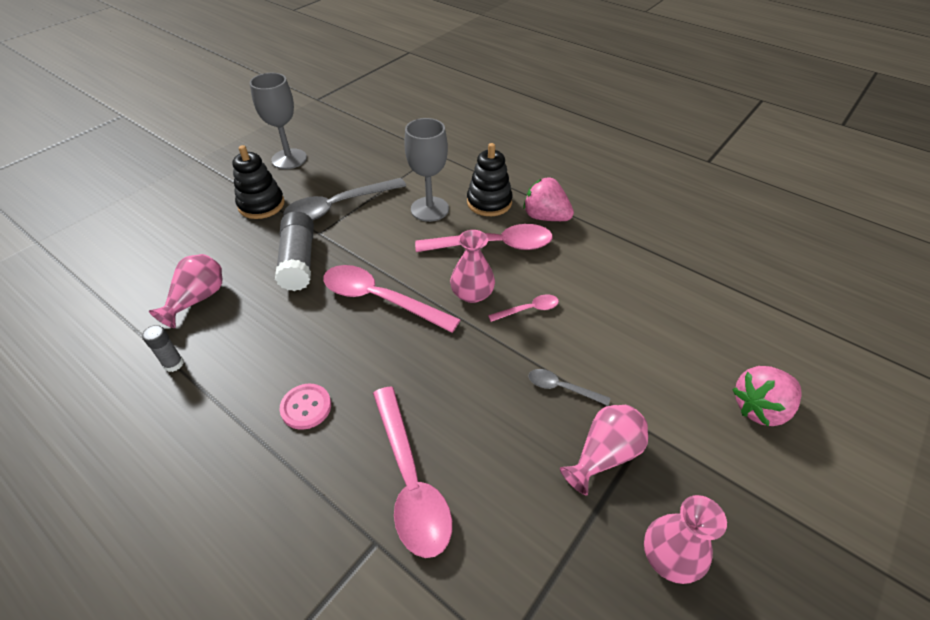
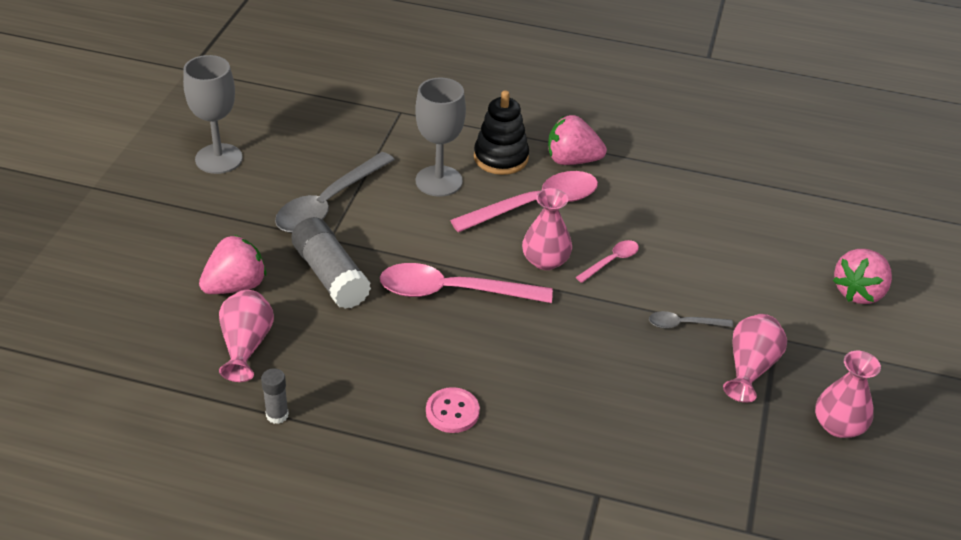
camera: 25 degrees left, 5 degrees down
(228, 251) = (235, 286): none -> pink strawberry
(261, 205) = (231, 223): black stacking toy -> none
(410, 481) = (596, 440): pink spoon -> none

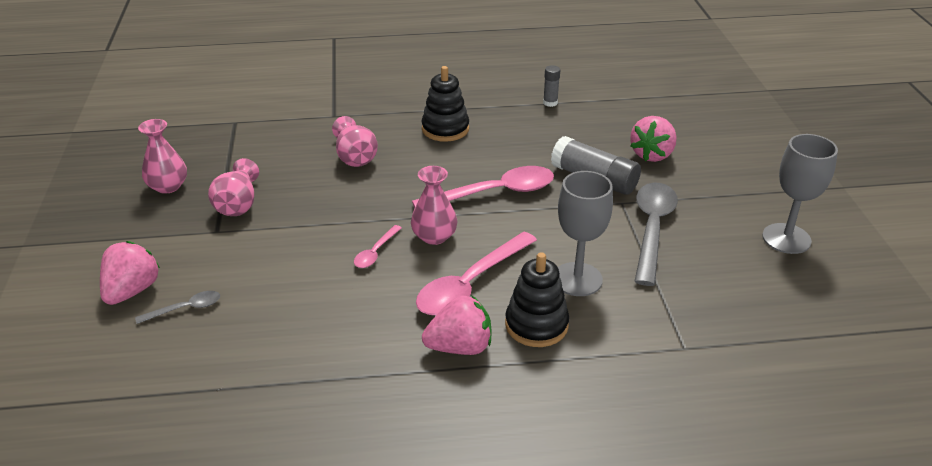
camera: 160 degrees right, 5 degrees down
(246, 346) = (605, 126): pink vase -> pink vase (355, 157)
(452, 412) = (445, 129): pink button -> black stacking toy
(683, 324) = (298, 220): grey spoon -> grey spoon (186, 308)

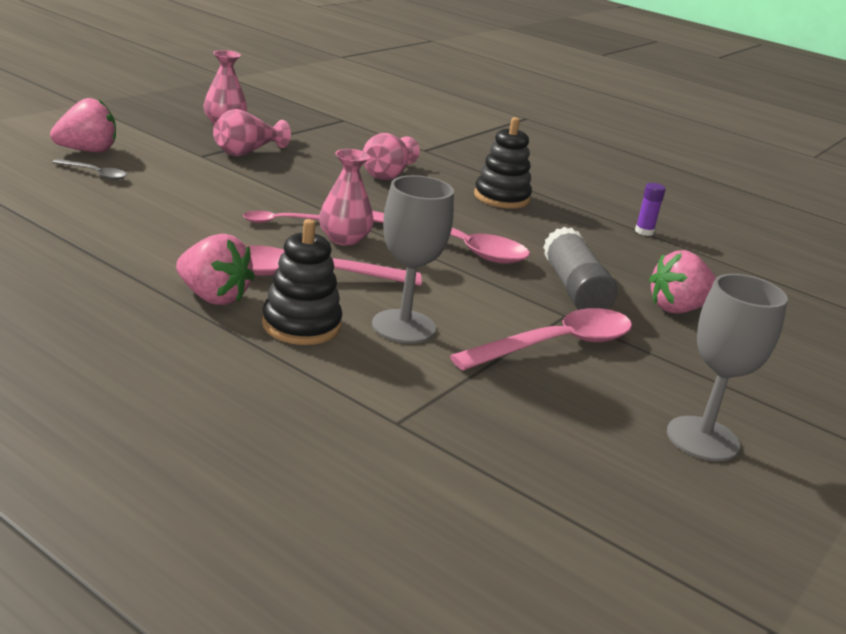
camera: 40 degrees right, 10 degrees down
(550, 103) = (644, 232): grey glue stick -> purple glue stick
(652, 229) = (556, 345): grey spoon -> pink spoon

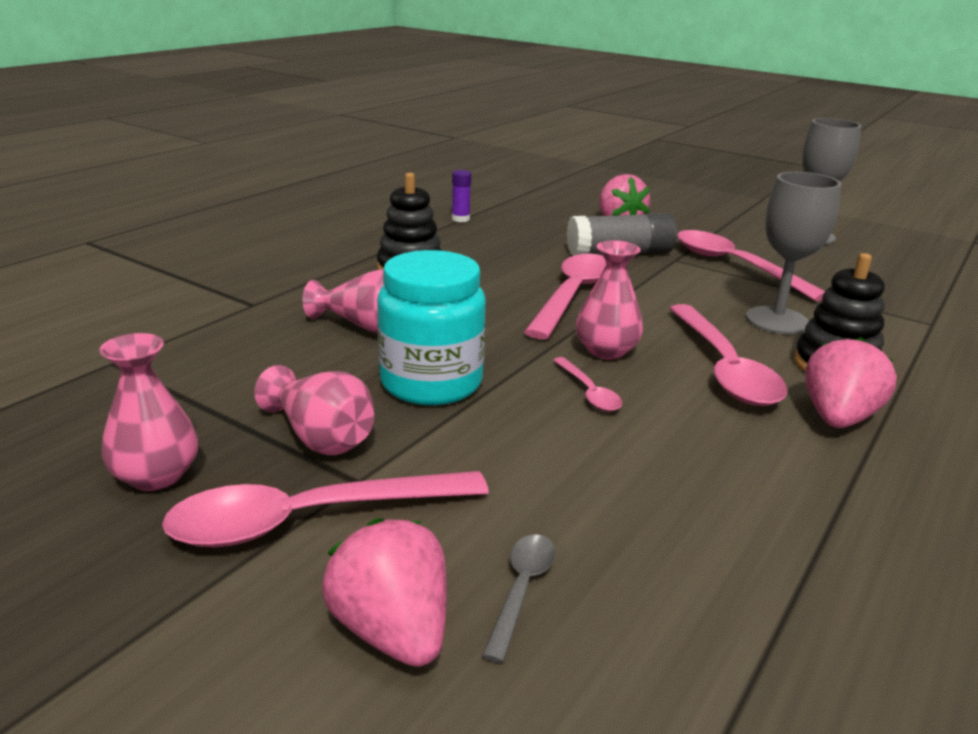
camera: 90 degrees left, 0 degrees up
(174, 145) = (308, 519): none -> pink spoon
(303, 181) = (431, 383): none -> turquoise jar

